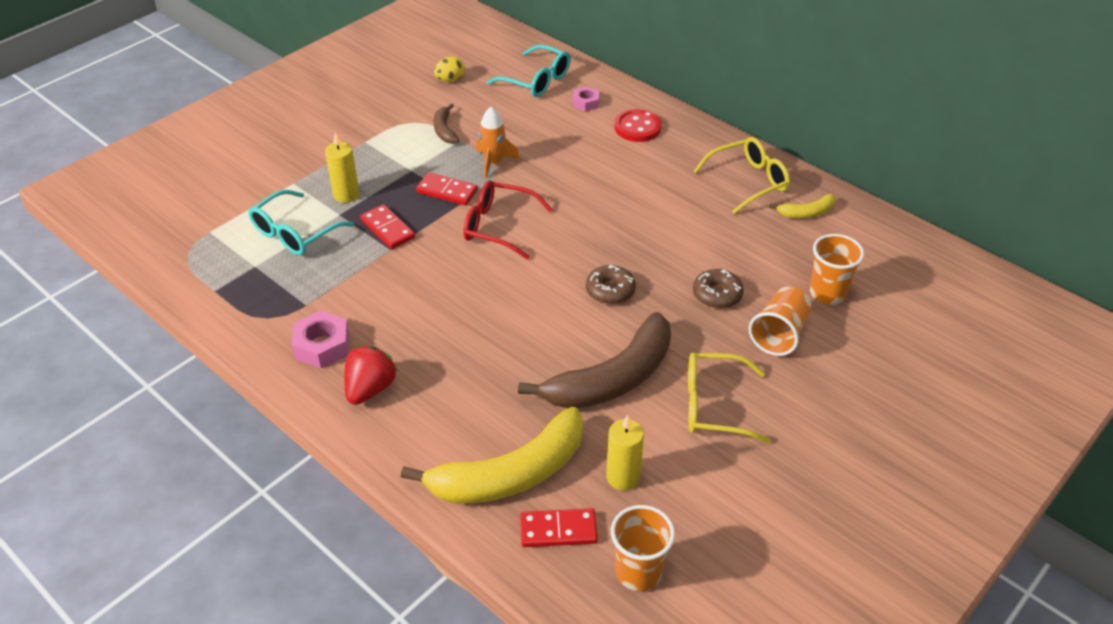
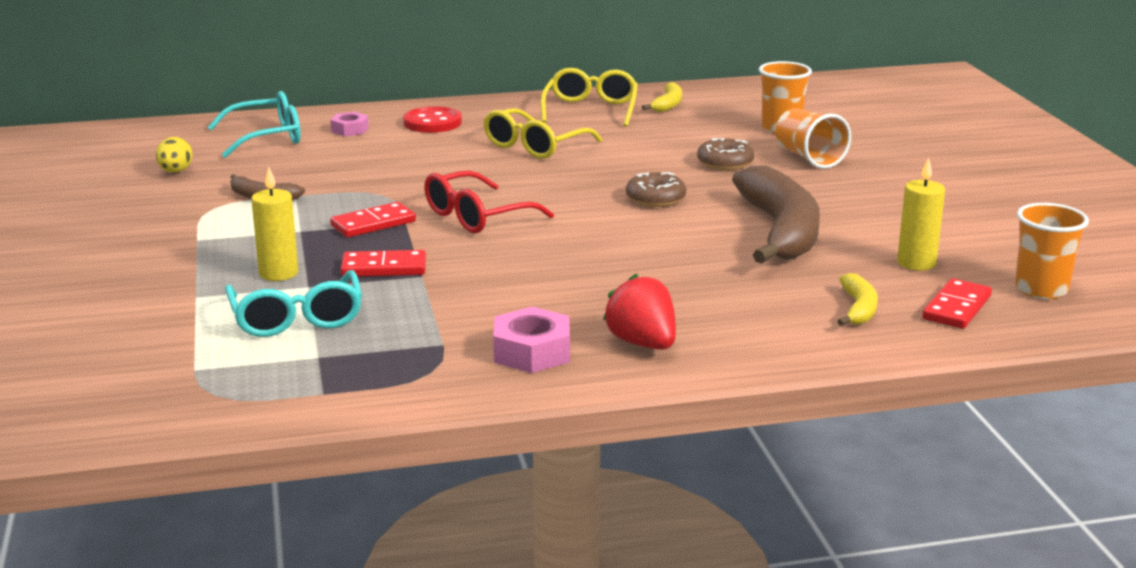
camera: 55 degrees left, 20 degrees down
(493, 163) = (367, 191): orange rocket -> none
(509, 475) = (858, 309): yellow banana -> yellow banana, size x0.45
(713, 405) = (867, 205): yellow glasses -> yellow glasses (534, 146)

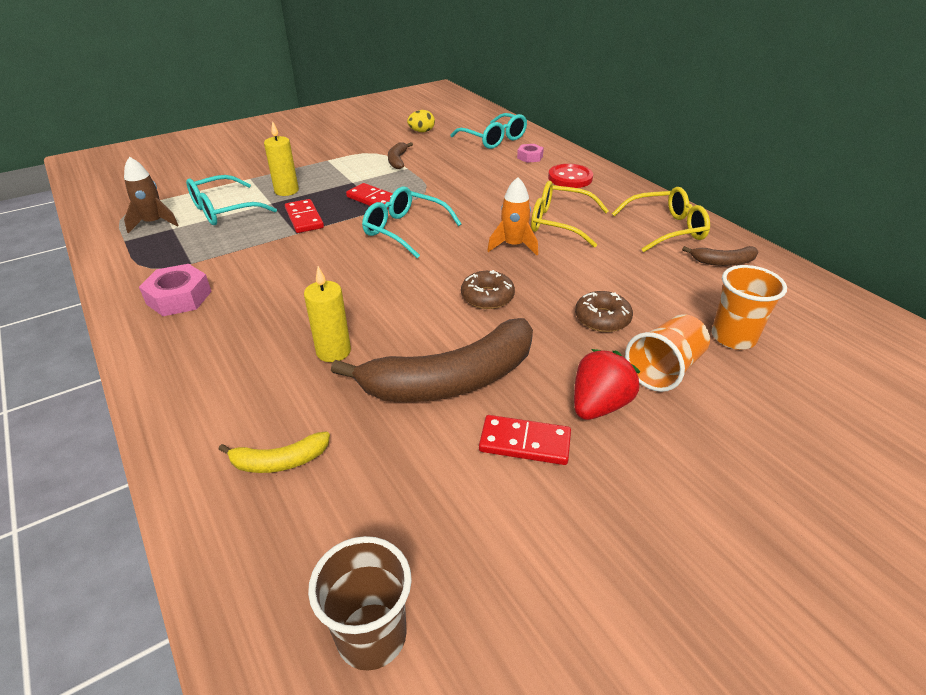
camera: 70 degrees right, 15 degrees up
(284, 370) = (154, 223): none -> brown rocket
(476, 217) = (404, 230): red glasses -> turquoise glasses
(564, 173) = (513, 245): none -> orange rocket
(642, 343) = (194, 343): red strawberry -> red strawberry (599, 405)
(668, 105) = (723, 262): yellow banana -> brown banana
(916, 263) = (411, 494): yellow candle -> yellow candle (333, 351)
(957, 308) = (297, 546): red domino -> red domino (524, 443)
(1041, 289) = (371, 636): orange cup -> brown cup

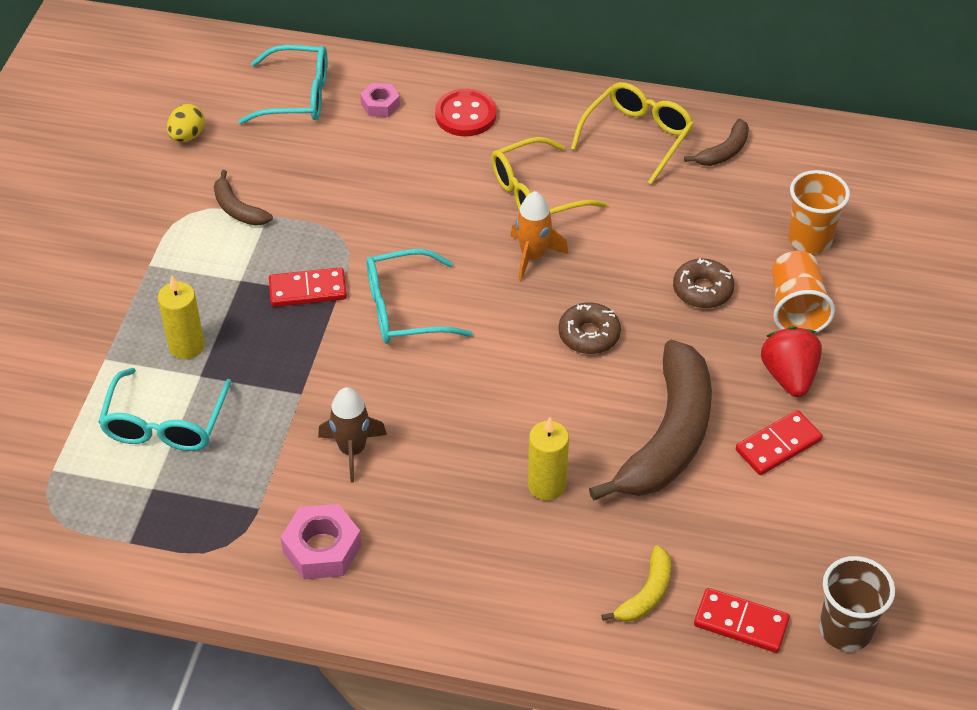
camera: 45 degrees left, 10 degrees up
(154, 223) = (116, 498): brown rocket -> brown rocket (352, 450)
(304, 218) = (276, 369): red domino -> red domino (741, 623)

